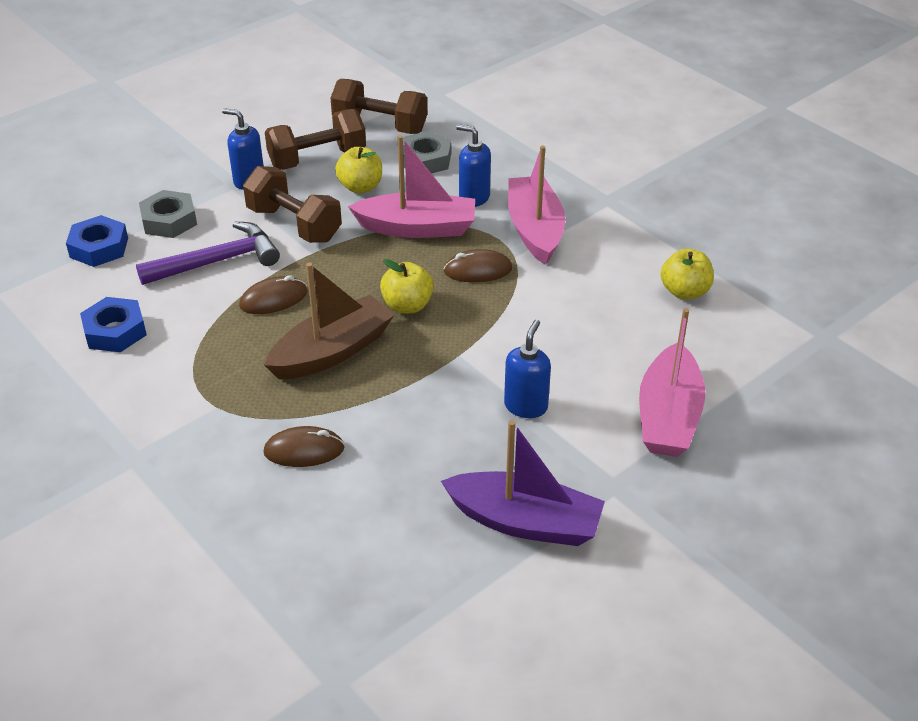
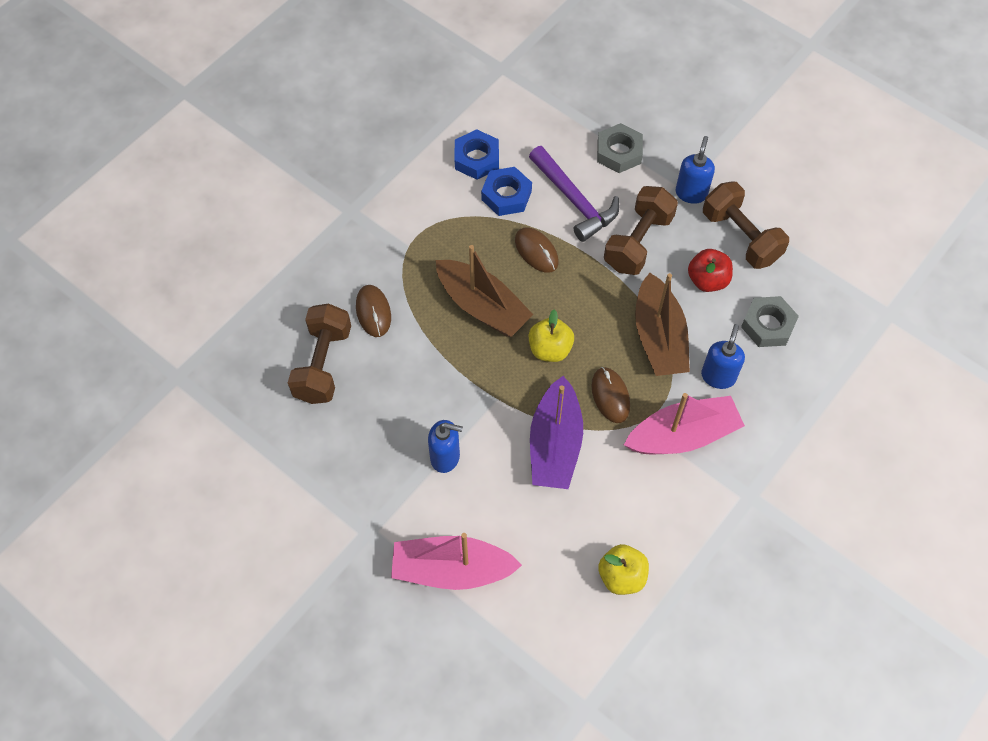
camera: 80 degrees right, 20 degrees up
(99, 247) = (572, 117): blue nut -> blue nut (506, 195)
(360, 187) = (707, 280): yellow apple -> red apple
(380, 126) = (813, 276): brown dumbbell -> brown dumbbell (323, 364)
(417, 228) = (659, 337): pink boat -> brown boat
(525, 522) = (323, 472): purple boat -> purple boat (555, 444)

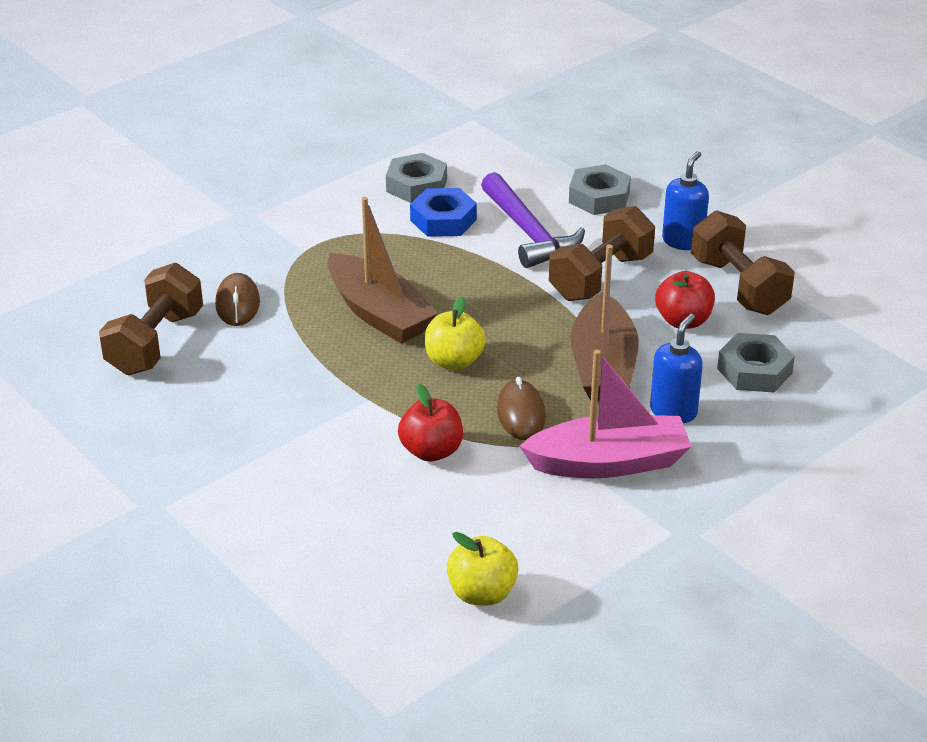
camera: 10 degrees right, 25 degrees down
(445, 457) = (281, 446): blue soap dispenser -> none
(452, 569) = (249, 557): pink boat -> none
(476, 159) = (416, 185): blue nut -> grey nut
(536, 251) = (465, 272): brown mouse -> none
(555, 444) = (431, 451): purple boat -> red apple

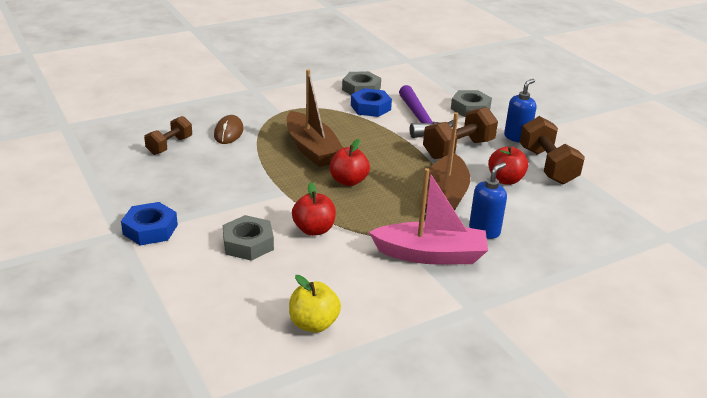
camera: 10 degrees right, 5 degrees down
(155, 343) = (169, 146): brown dumbbell -> brown dumbbell, size x0.63
(193, 491) = (150, 229): none -> blue nut
(454, 361) = (348, 181): yellow apple -> red apple
(521, 413) = (381, 217): brown mouse -> none
(754, 371) = (546, 215): grey nut -> grey nut (248, 243)

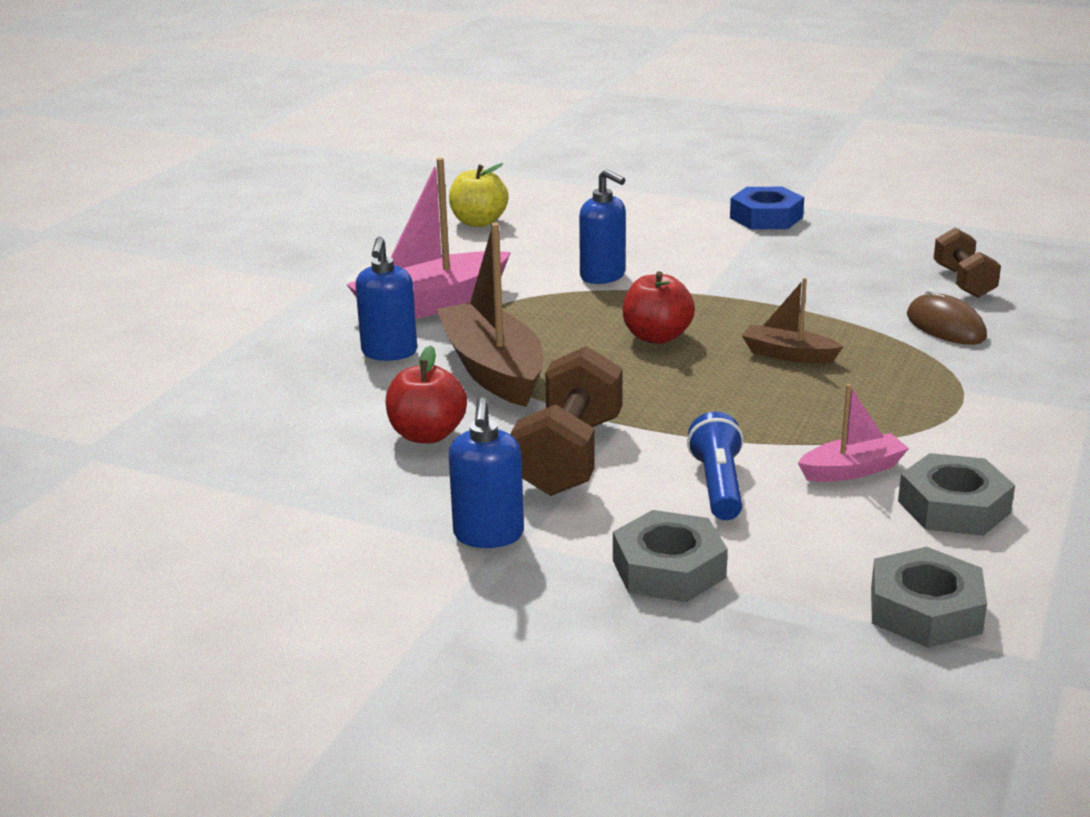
camera: 145 degrees right, 5 degrees down
(248, 243) = (648, 243): grey nut -> grey nut (925, 610)
(312, 149) = (788, 355): brown boat -> brown boat, size x0.53
(314, 230) = (603, 276): red apple -> blue soap dispenser
(370, 107) = (852, 470): blue nut -> pink boat
(421, 120) = (718, 485): purple hammer -> blue flashlight
(547, 166) = (373, 494): brown dumbbell -> none

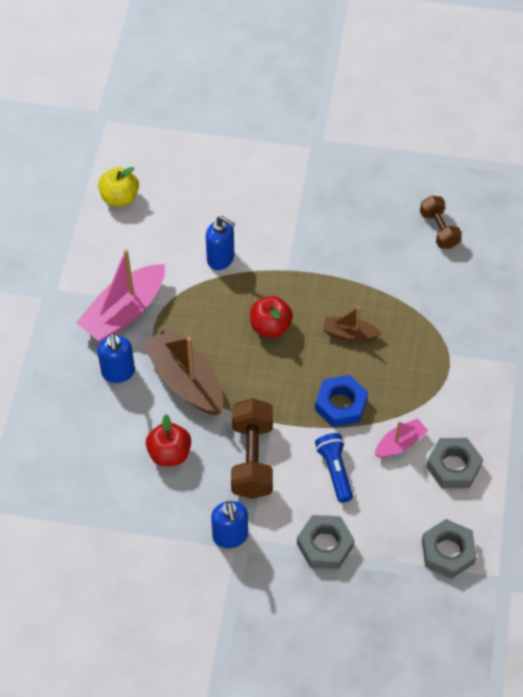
camera: 15 degrees left, 30 degrees up
(766, 217) = (307, 162): blue nut -> blue nut (341, 404)
(945, 326) = (433, 286): brown mouse -> none

